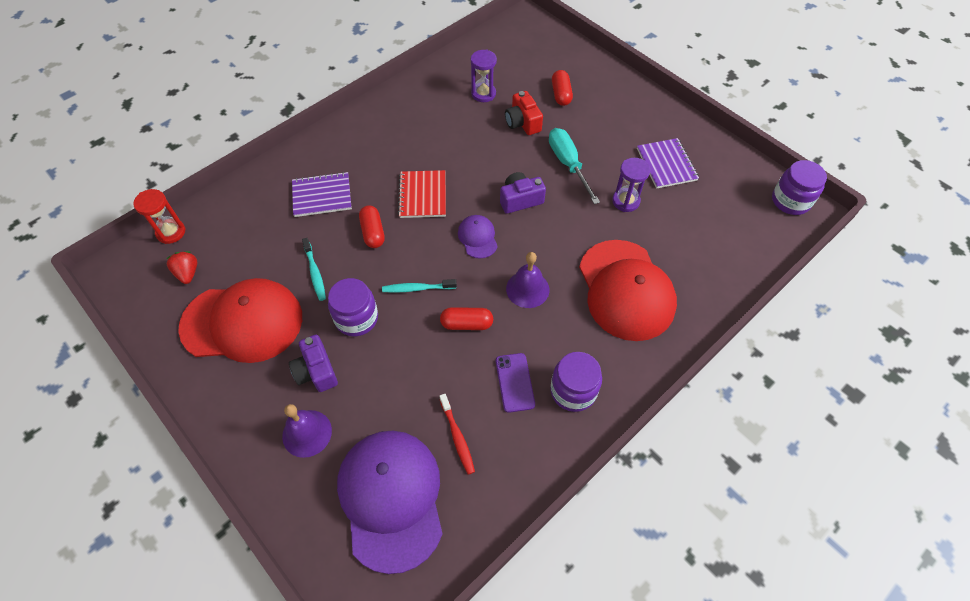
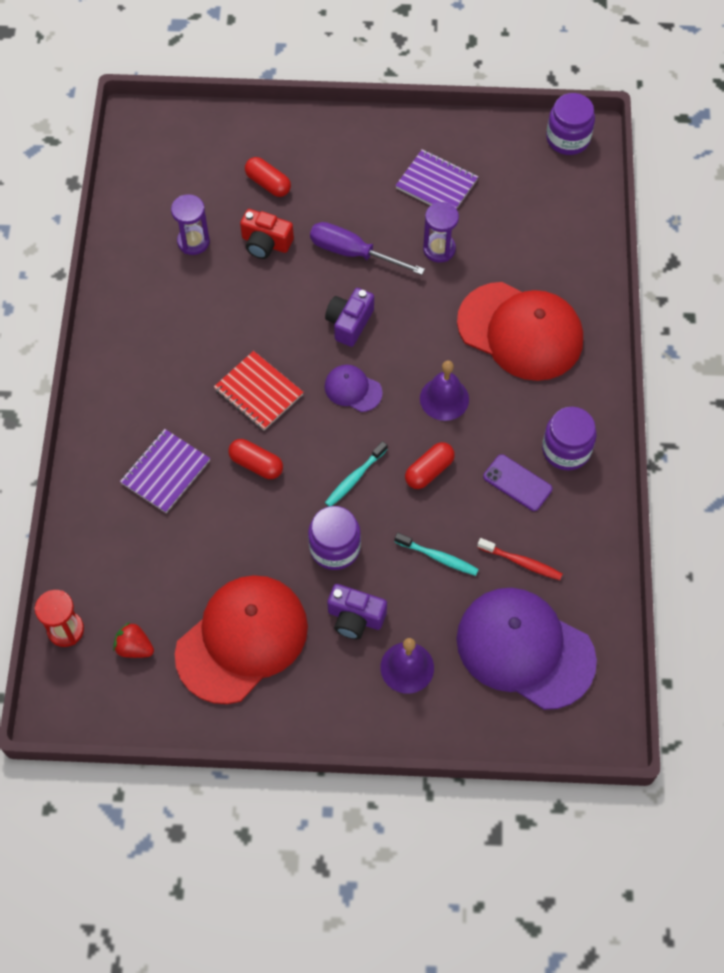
camera: 45 degrees left, 5 degrees up
(315, 273) = (250, 544): turquoise toothbrush -> turquoise toothbrush (438, 557)
(568, 164) = (353, 253): turquoise screwdriver -> purple screwdriver

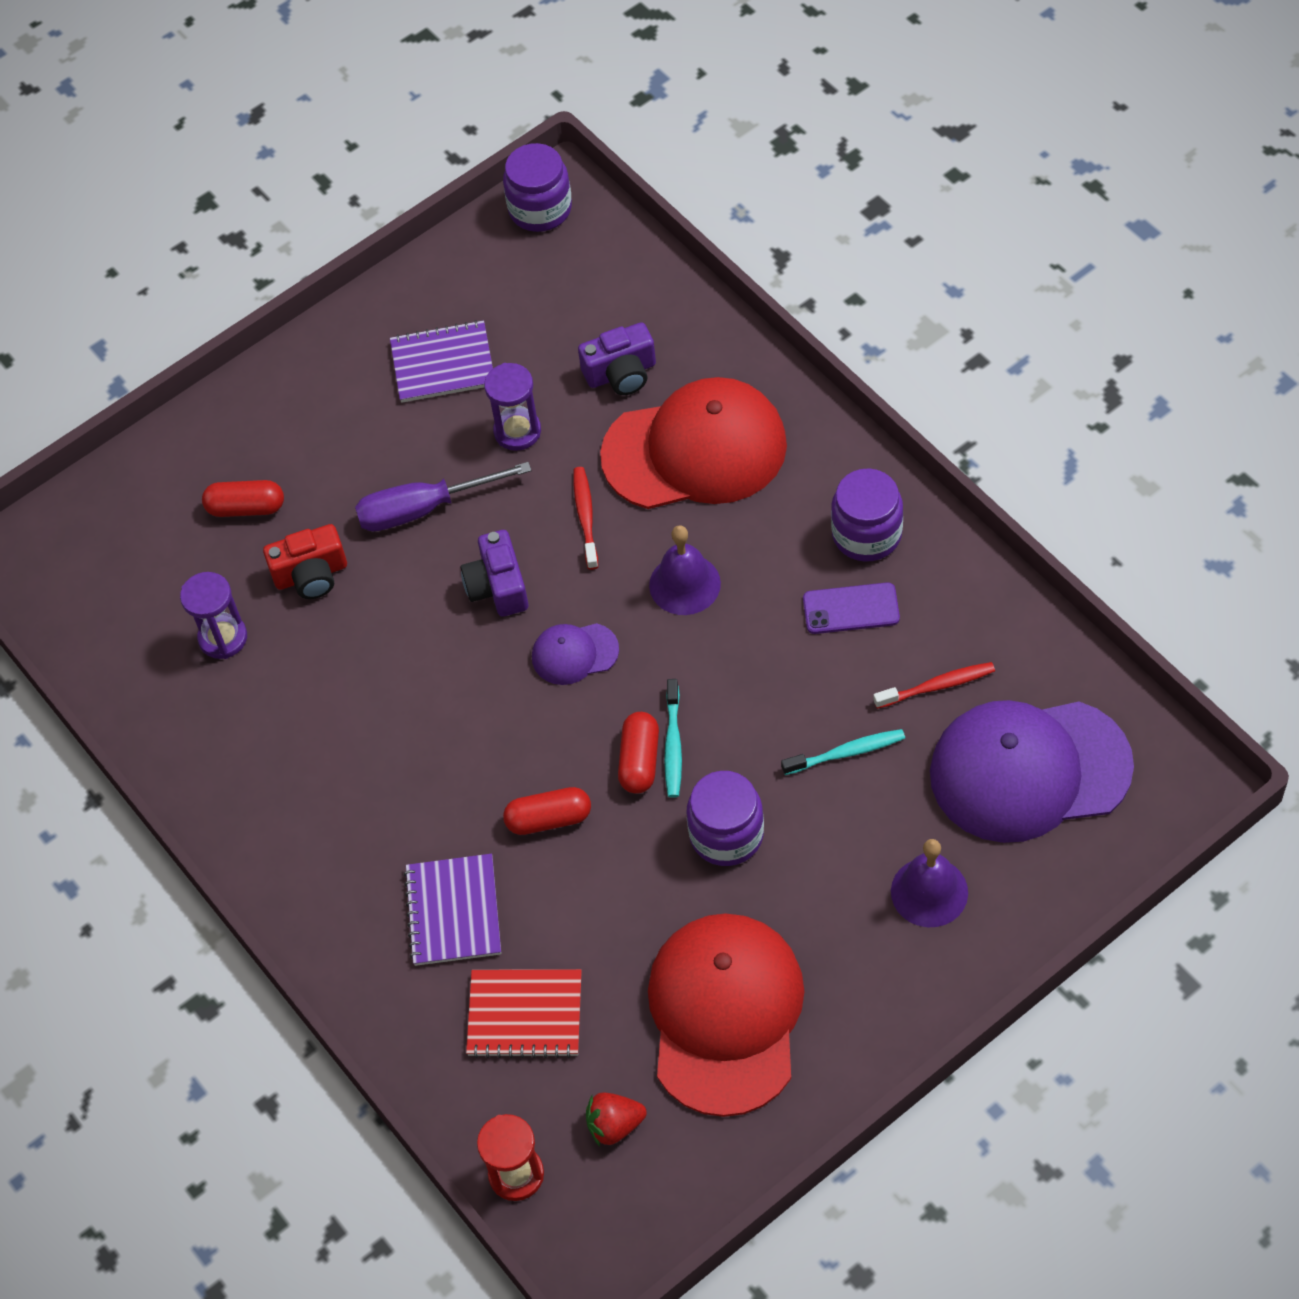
camera: 35 degrees left, 5 degrees down
(258, 392) = (471, 741): red notebook -> red notebook (525, 1015)
(355, 618) = (823, 888): purple camera -> purple camera (621, 373)
(429, 322) = (585, 516): none -> red toothbrush
(429, 471) = (745, 672): red capsule -> red capsule (639, 760)

